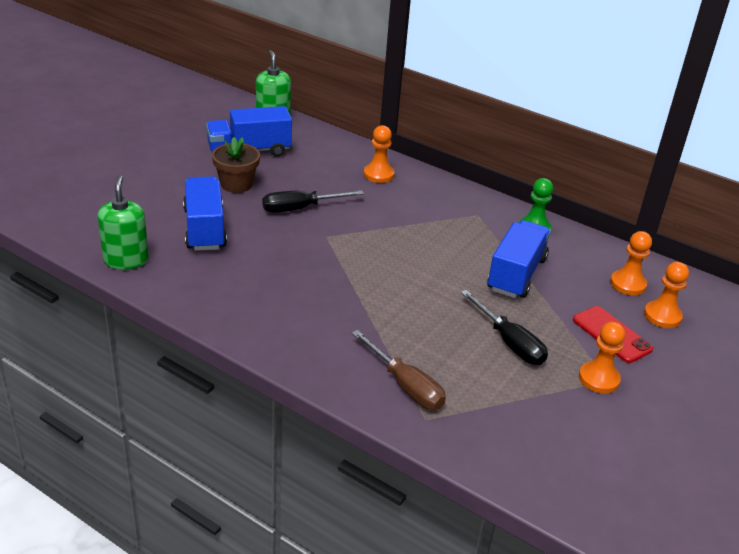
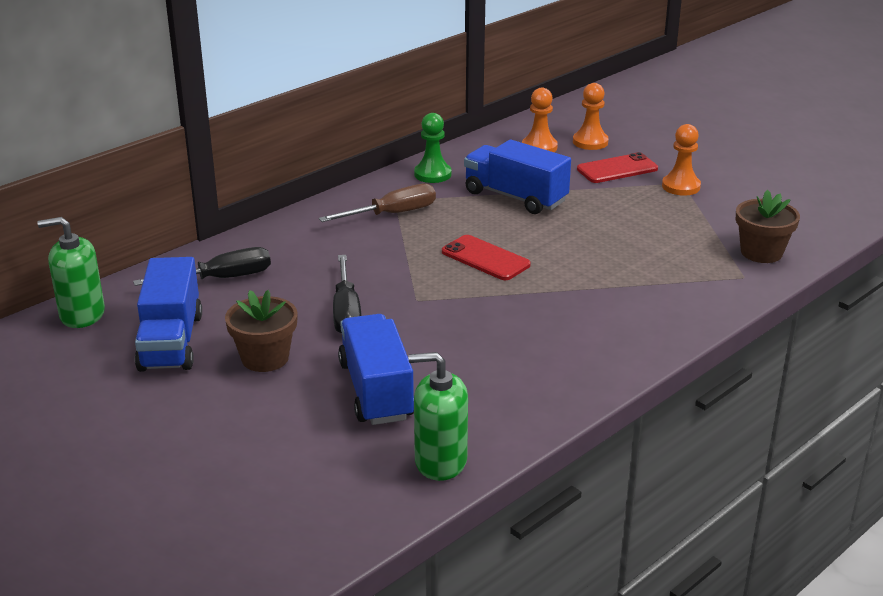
camera: 75 degrees left, 5 degrees down
(204, 229) = (376, 391): blue truck -> blue truck turned 75 degrees clockwise
(378, 174) = (281, 249): orange pawn -> none
(400, 264) = (485, 258): none -> red phone
(405, 385) = (696, 281): brown screwdriver -> brown screwdriver (392, 214)
(480, 434) = (761, 252): none -> brown flower pot
(509, 342) = (628, 218): black screwdriver -> black screwdriver (221, 279)

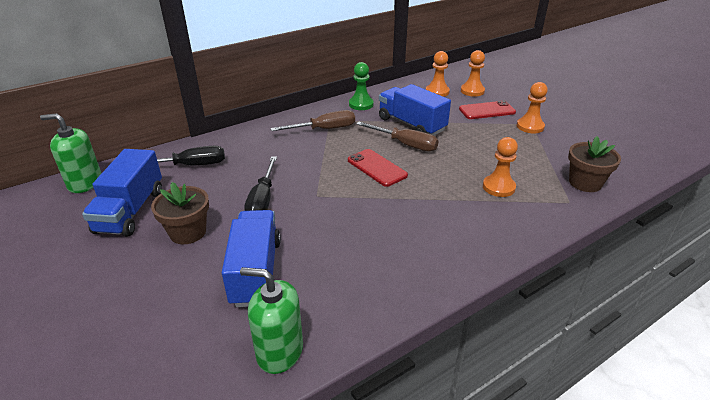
camera: 10 degrees right, 5 degrees up
(515, 225) = (405, 144): none -> brown screwdriver
(652, 268) = (498, 187): none -> orange pawn

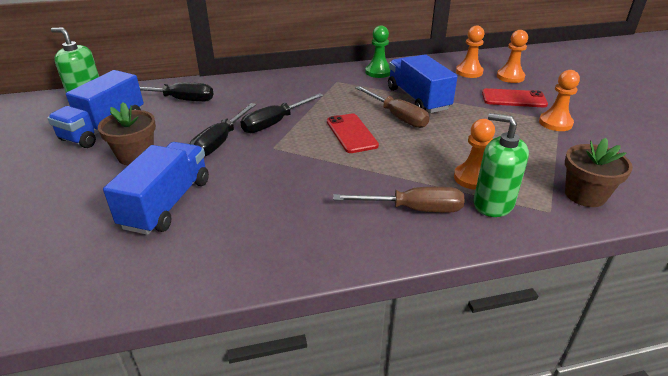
camera: 20 degrees right, 0 degrees up
(279, 351) = (134, 281): green soap dispenser -> green soap dispenser (493, 204)
(301, 171) = (275, 123): none -> black screwdriver
(324, 129) = (325, 89): brown screwdriver -> brown screwdriver (413, 209)

